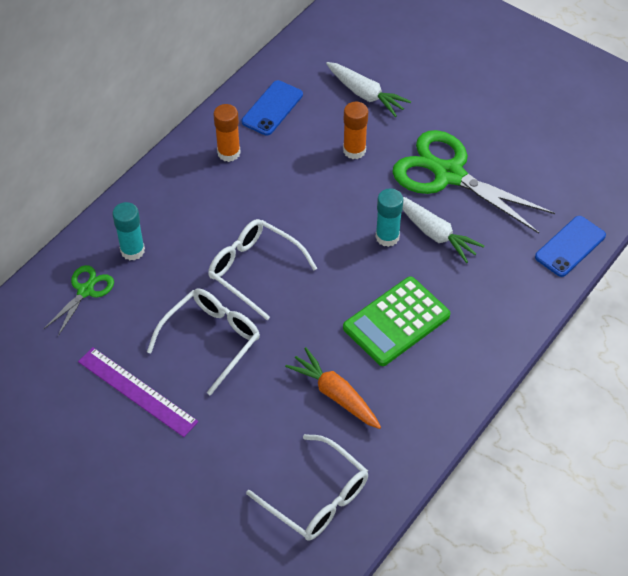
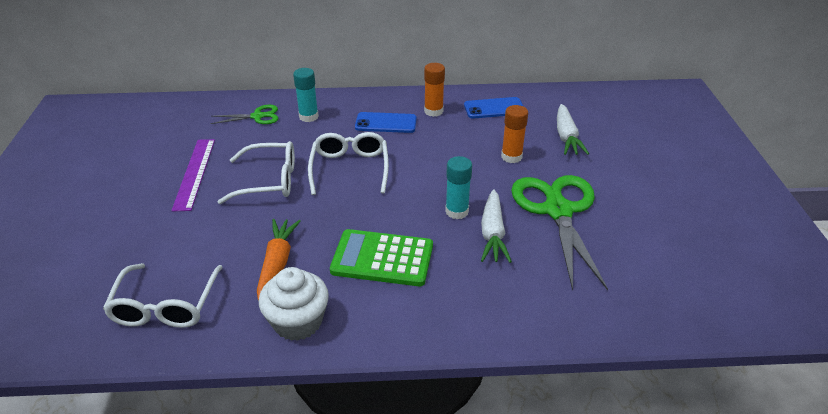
camera: 50 degrees right, 15 degrees down
(416, 417) = (297, 322): none -> white cupcake
(570, 246) = (589, 321): blue phone -> blue phone (386, 123)

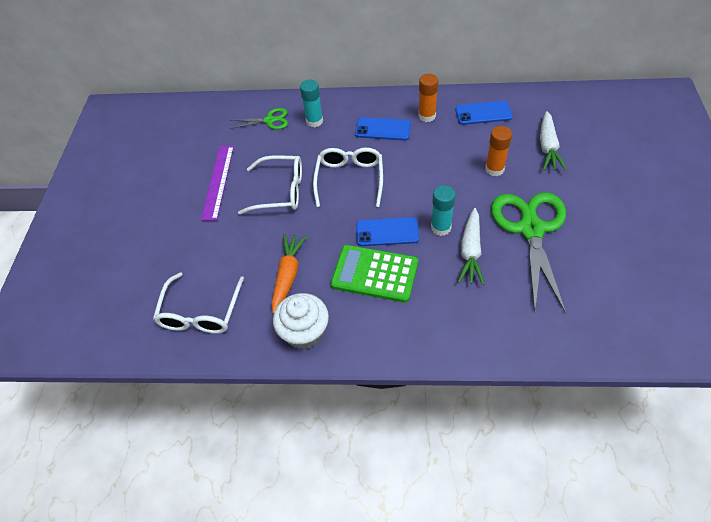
camera: 10 degrees right, 15 degrees up
(395, 217) = (387, 232): none -> blue phone

